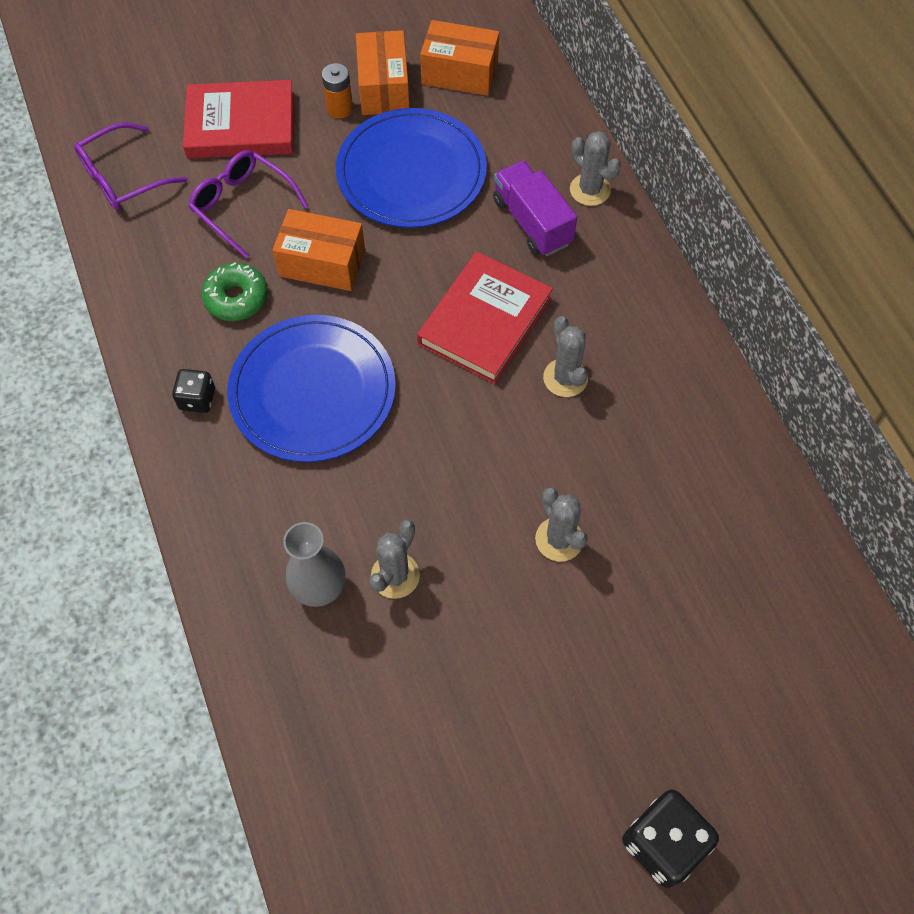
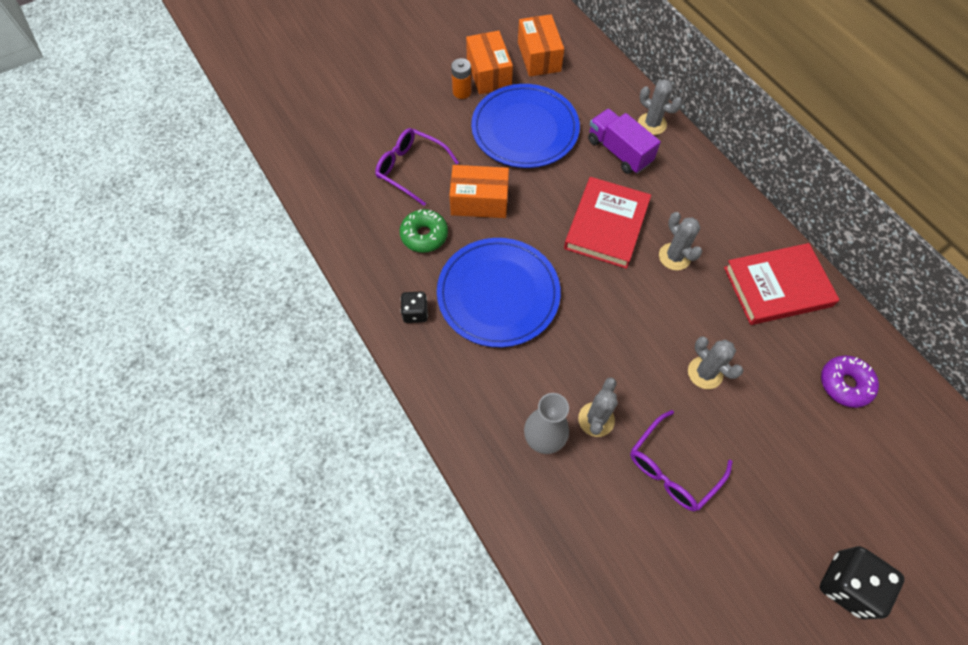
camera: 10 degrees left, 0 degrees up
(123, 178) = (318, 161): purple glasses -> purple glasses (672, 468)
(241, 125) = (394, 112): red book -> red book (777, 287)
(459, 73) = (539, 57): orange box -> orange box turned 75 degrees clockwise
(746, 586) = (845, 384): none -> purple donut

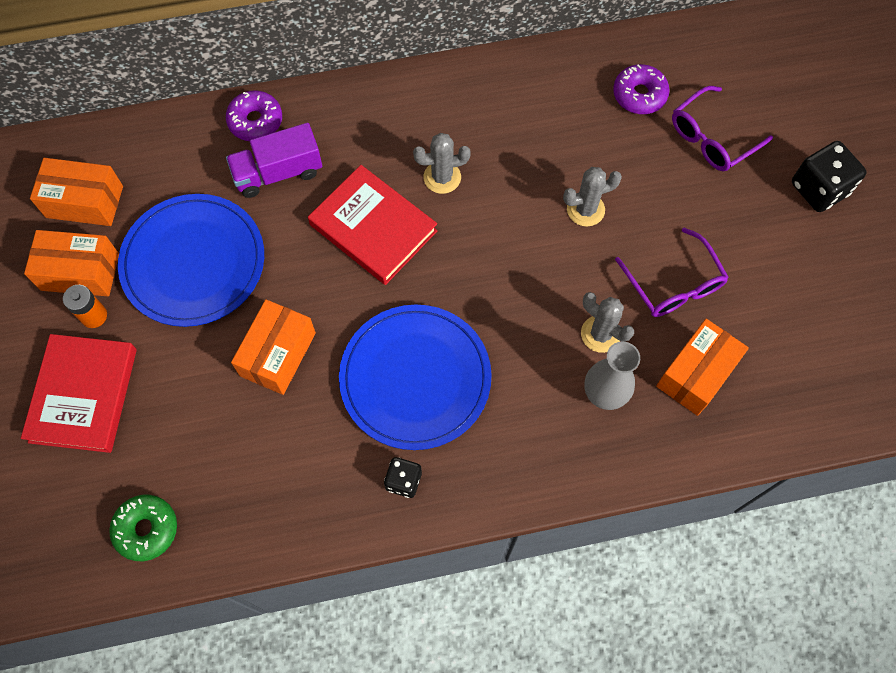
camera: 70 degrees left, 5 degrees up
(411, 169) = (189, 421): purple glasses -> purple glasses (712, 138)
(424, 235) = (299, 436): green donut -> green donut (146, 529)
(595, 513) = (696, 374): none -> orange box
(652, 124) = (255, 121): grey cactus -> purple donut
(777, 287) = (516, 99): red book -> red book (83, 395)

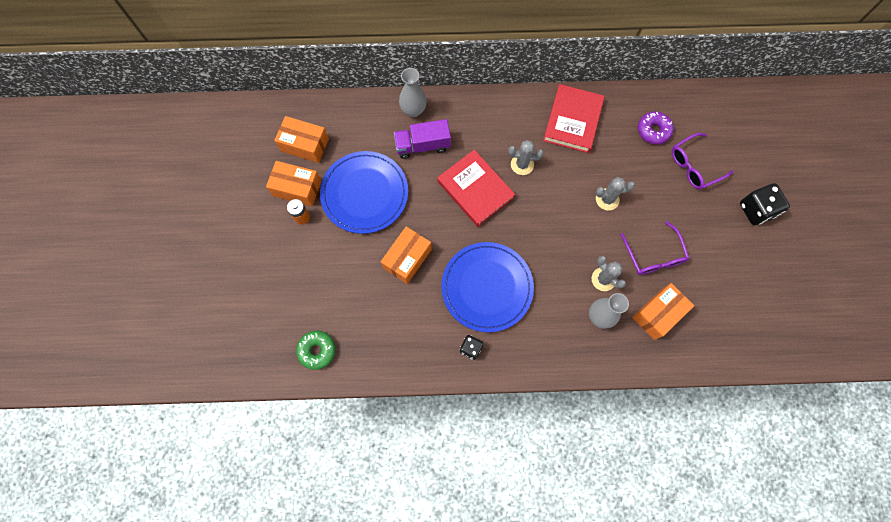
camera: 10 degrees right, 5 degrees up
(83, 395) = (290, 264): red book -> red book (573, 120)
(255, 121) = (413, 110): purple donut -> grey vase

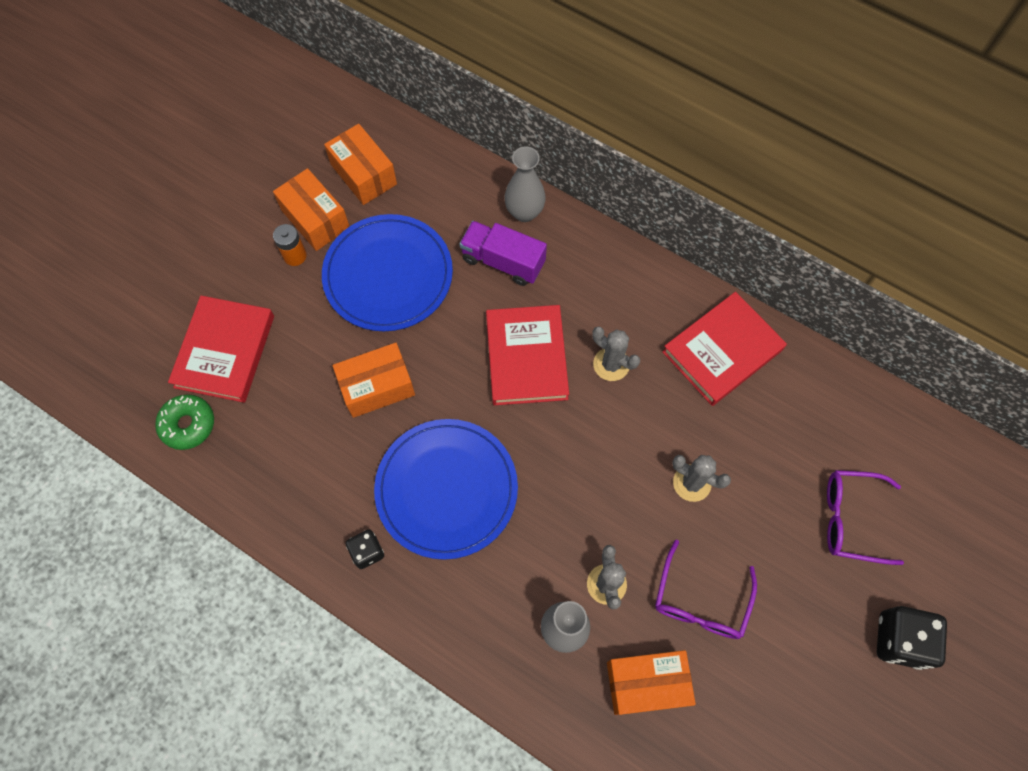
camera: 35 degrees right, 5 degrees down
(305, 296) = (225, 351): none -> red book
(653, 130) = (826, 434): purple donut -> none

